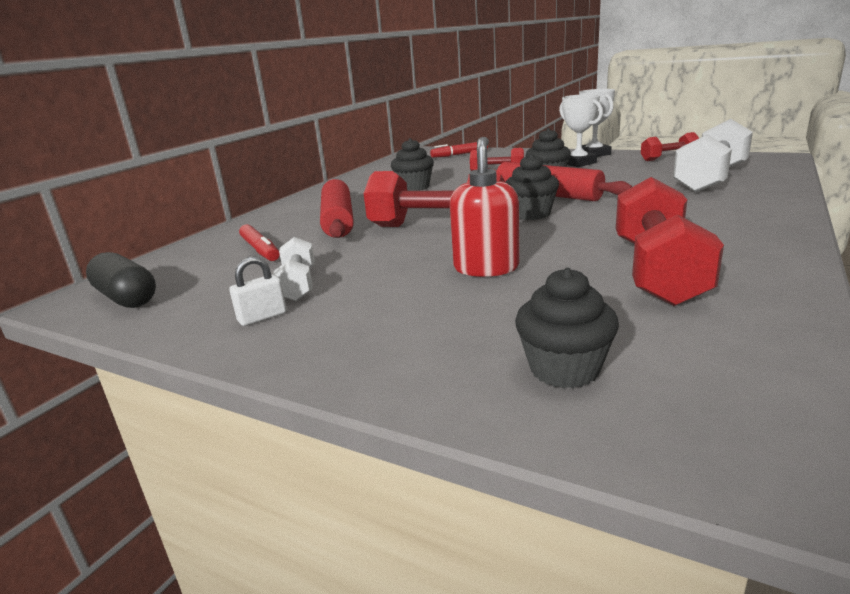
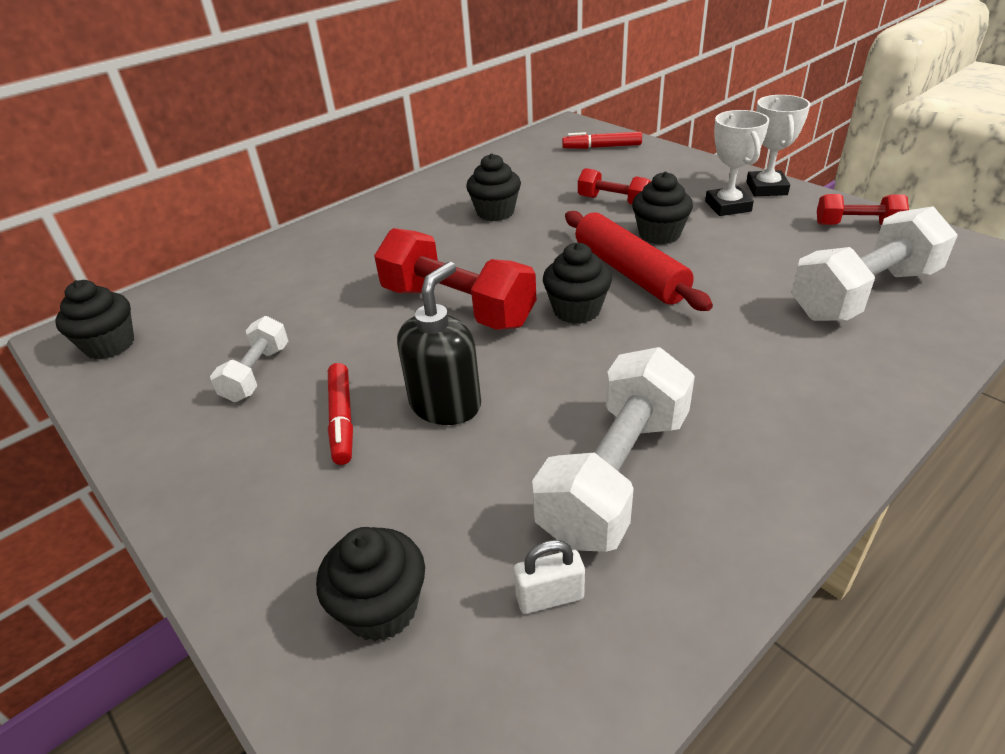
camera: 20 degrees right, 15 degrees up
(126, 298) = (110, 345): black capsule -> black cupcake
(260, 250) = (264, 297): red marker -> red marker (342, 419)
(262, 317) = (194, 418): white padlock -> white padlock (550, 597)
(338, 220) = (370, 261): red rolling pin -> none
(486, 268) = (446, 405): red soap dispenser -> black soap dispenser
(657, 271) = (616, 475): red dumbbell -> white dumbbell

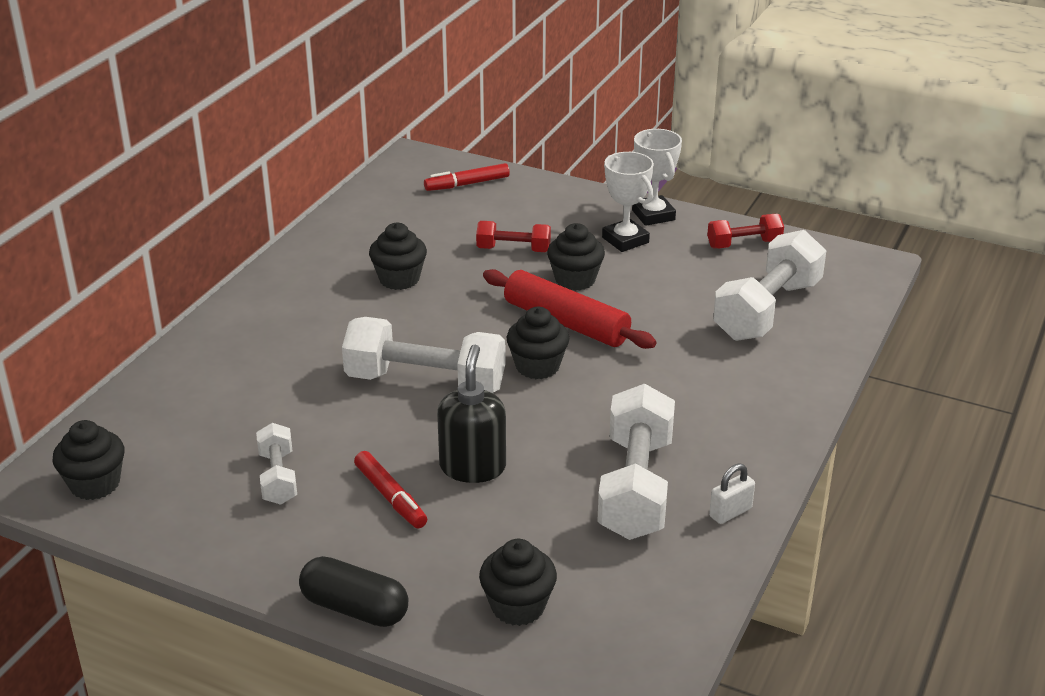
camera: 25 degrees left, 5 degrees down
(206, 549) = (354, 608): none -> black capsule
(457, 306) = (425, 382): red dumbbell -> white dumbbell
(550, 597) = (629, 571): white padlock -> white padlock (730, 512)

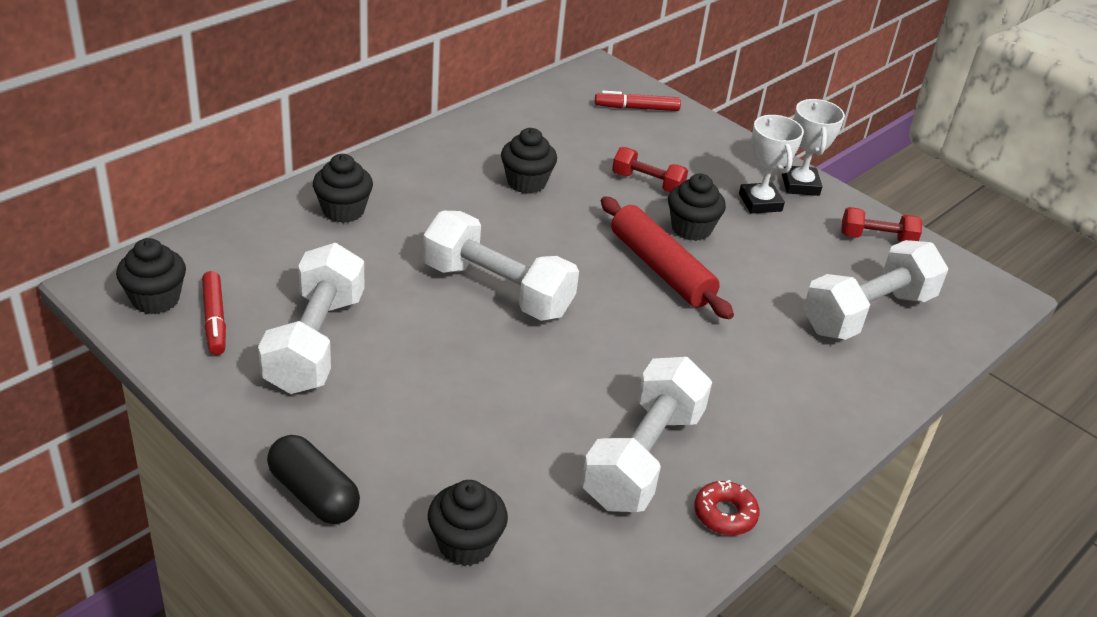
camera: 15 degrees right, 5 degrees up
(278, 478) = (315, 342): white dumbbell -> white dumbbell, size x1.87
(390, 497) = (405, 393): red marker -> red marker (214, 319)
(473, 467) = (497, 387): black soap dispenser -> none
(537, 366) = (611, 305): black cupcake -> black cupcake (343, 211)
(730, 512) = (725, 514): white padlock -> red donut

